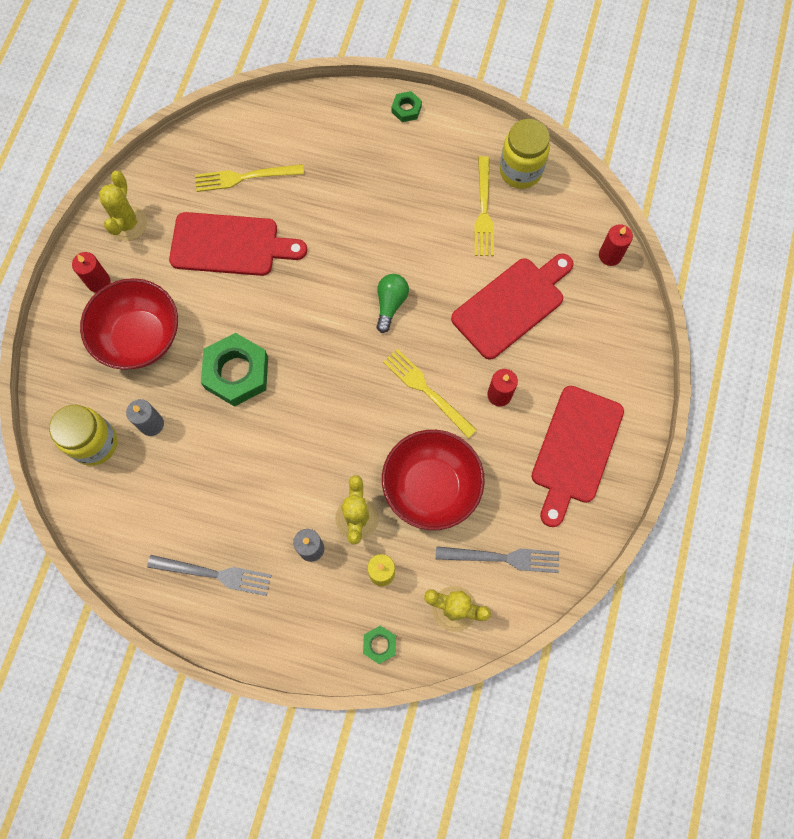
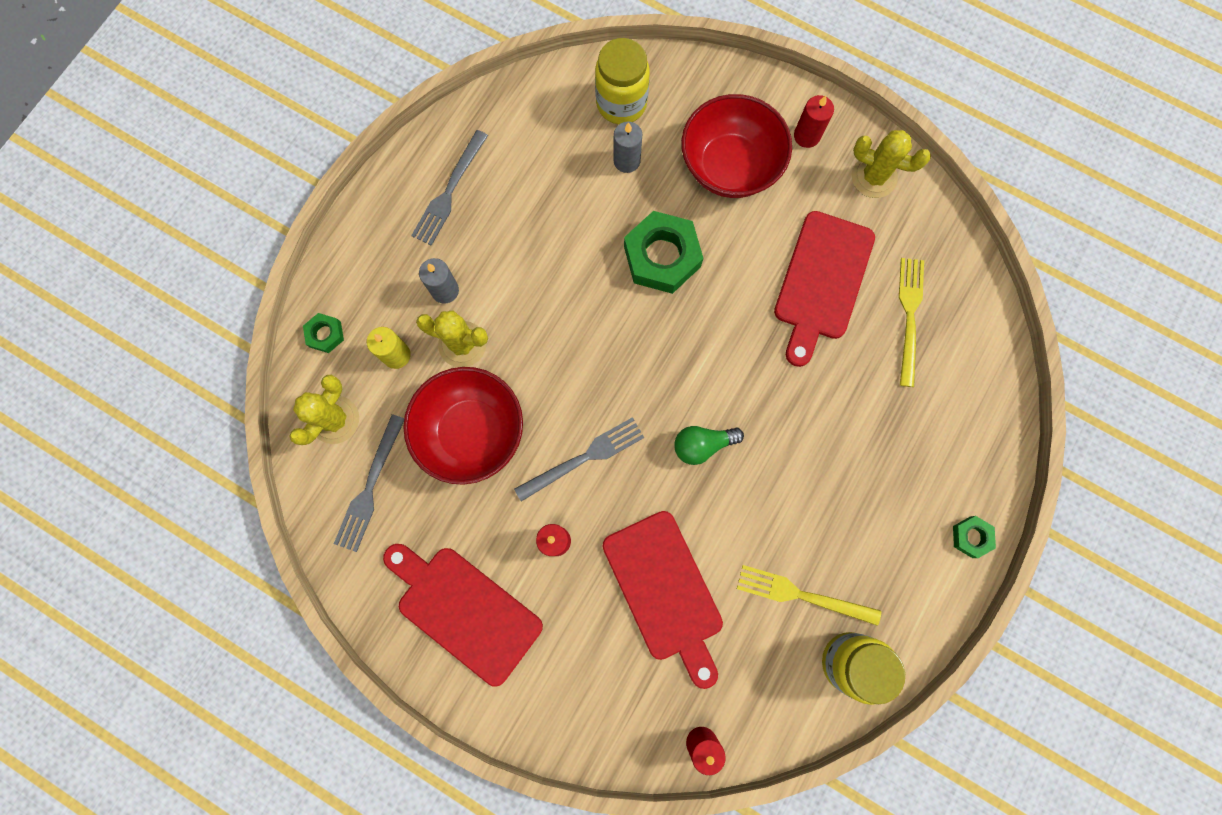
camera: 105 degrees right, 5 degrees up
(390, 304) = (702, 445): green light bulb -> green light bulb turned 135 degrees clockwise
(426, 390) = (584, 458): yellow fork -> grey fork

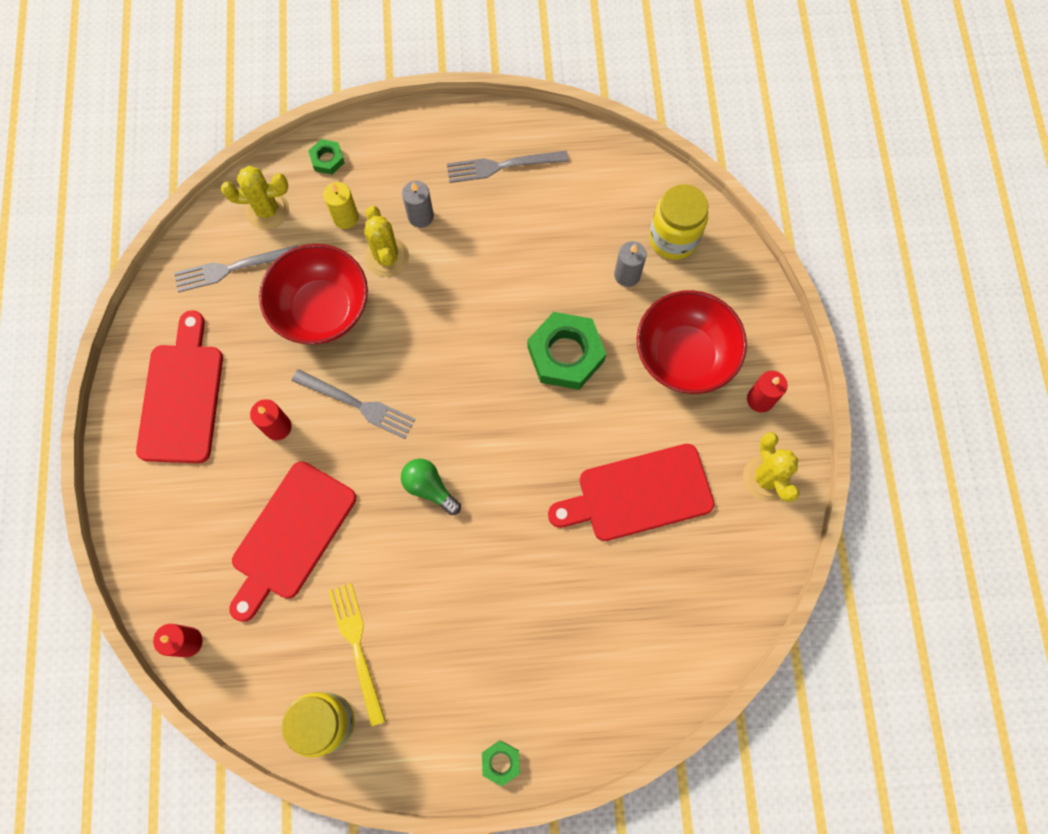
camera: 55 degrees right, 5 degrees down
(909, 316) = (661, 586): yellow fork -> none

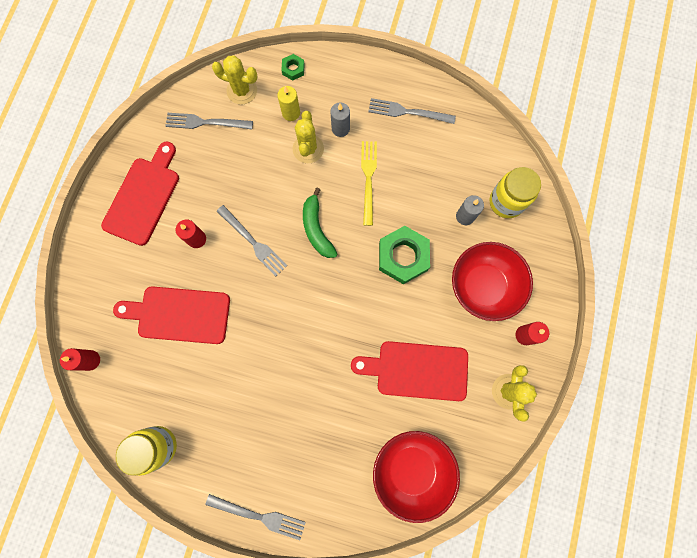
camera: 20 degrees right, 5 degrees up
(291, 536) = (179, 314): red cutting board -> red cutting board turned 45 degrees clockwise
(322, 310) = (253, 170): red bowl -> red bowl (411, 469)
(357, 647) = (195, 404): yellow fork -> yellow fork (368, 179)
(429, 488) = (280, 315): green light bulb -> none
(437, 357) = (316, 229): none -> green banana
(501, 762) = (259, 516): green nut -> grey fork

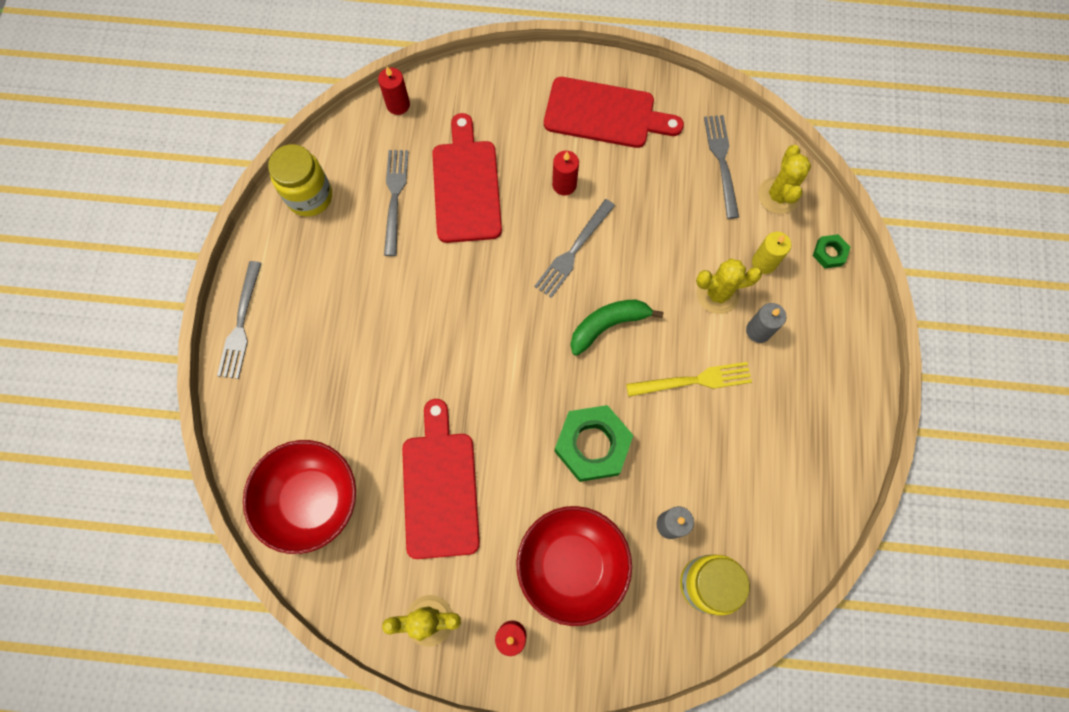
camera: 80 degrees right, 5 degrees down
(407, 112) = (809, 419): grey fork -> grey fork (395, 197)

